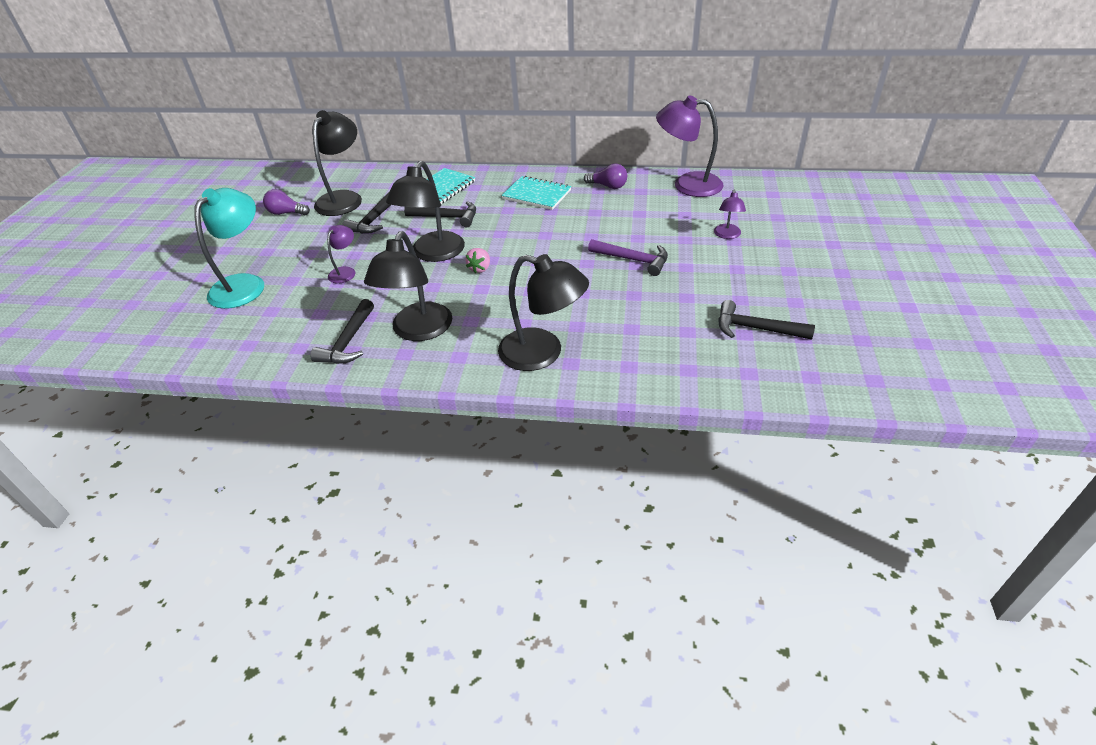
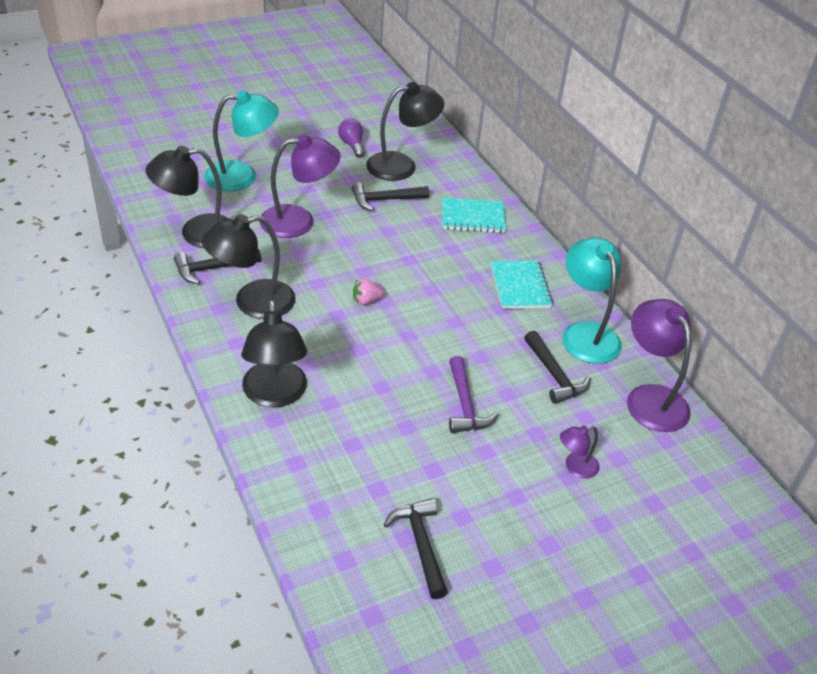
camera: 50 degrees right, 0 degrees up
(345, 271) = (299, 221): purple lamp -> purple lamp, size x1.98
(433, 254) = (364, 261): black lamp -> black lamp (197, 233)
(447, 217) = (427, 243): black hammer -> black hammer (554, 375)
(608, 186) = (586, 333): purple light bulb -> turquoise lamp

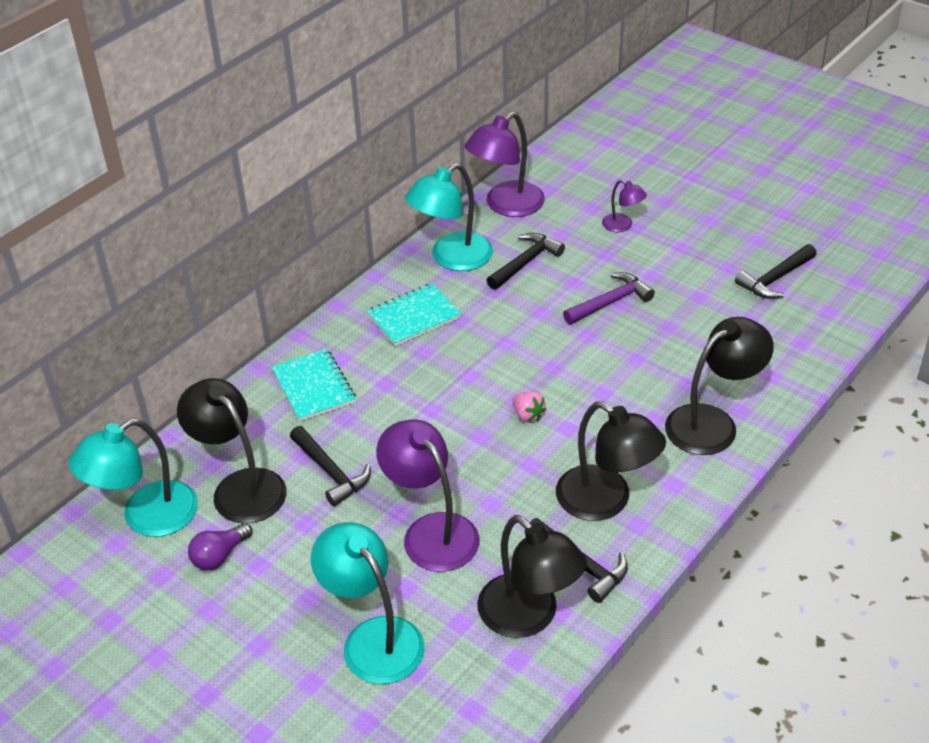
camera: 110 degrees left, 0 degrees up
(404, 130) = (146, 517): none -> turquoise lamp

